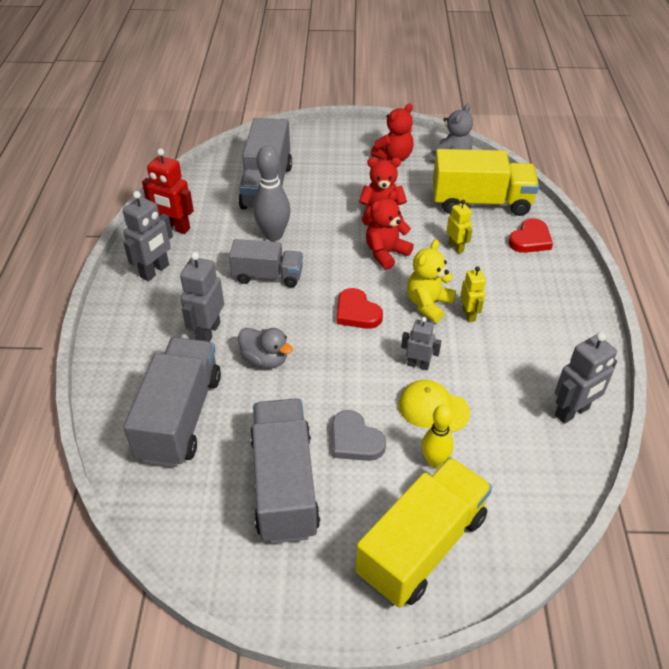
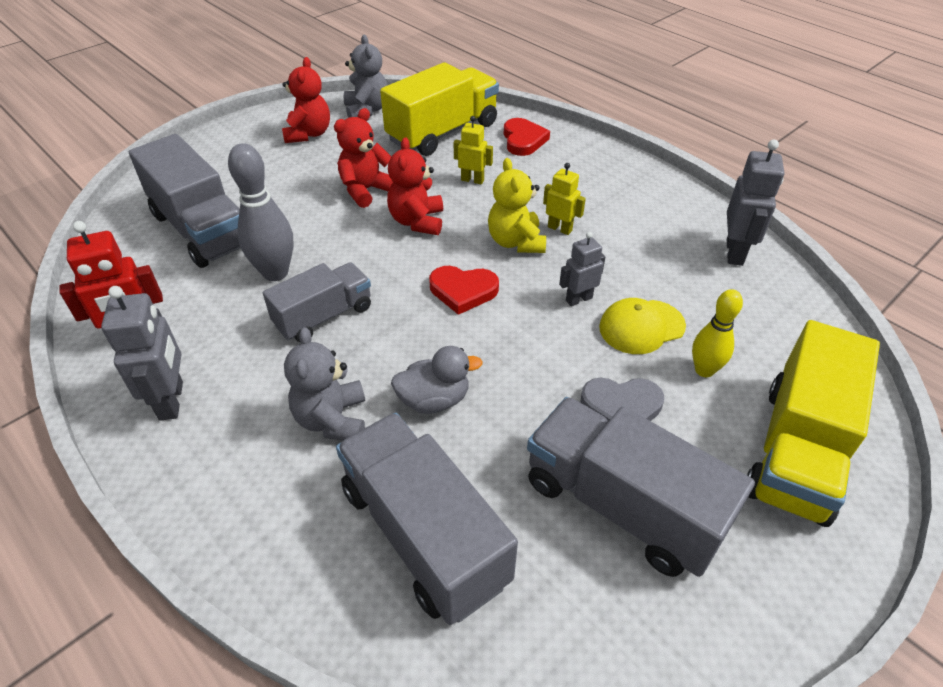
camera: 45 degrees left, 0 degrees up
(208, 332) = (332, 419): grey robot -> grey teddy bear
(422, 546) = (796, 451): yellow truck -> yellow truck turned 150 degrees counterclockwise

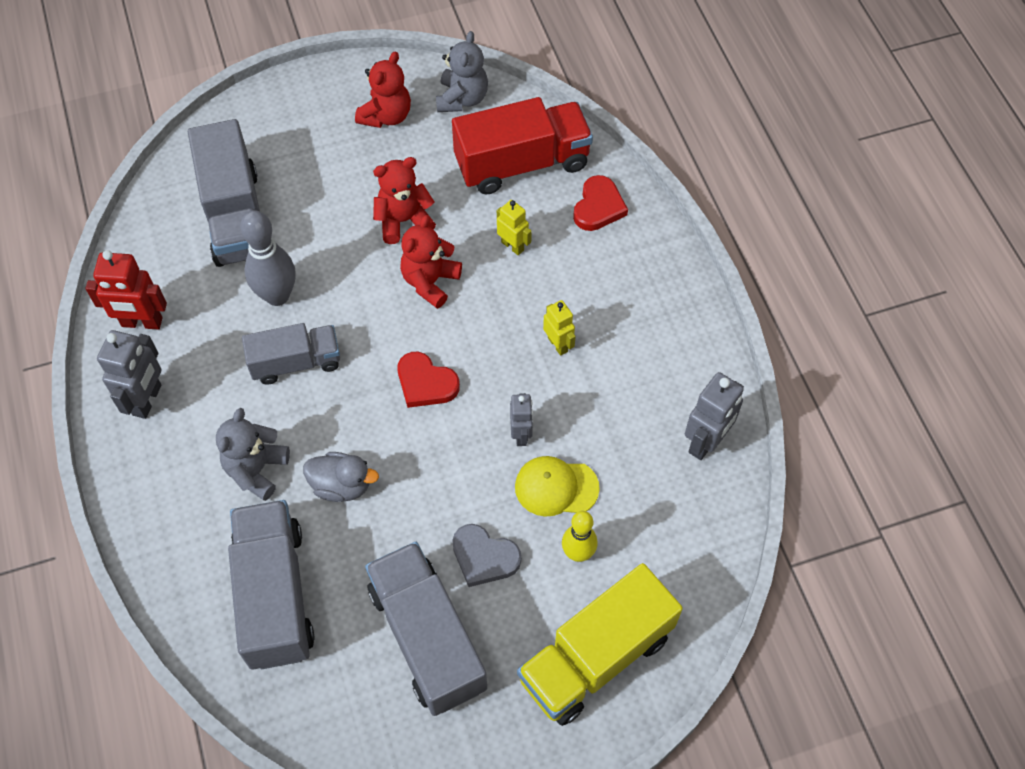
camera: 25 degrees right, 15 degrees up
(443, 132) = (522, 163): yellow truck -> red truck
(516, 242) = (506, 344): yellow teddy bear -> none
(578, 299) = (521, 434): grey robot -> grey robot turned 90 degrees clockwise

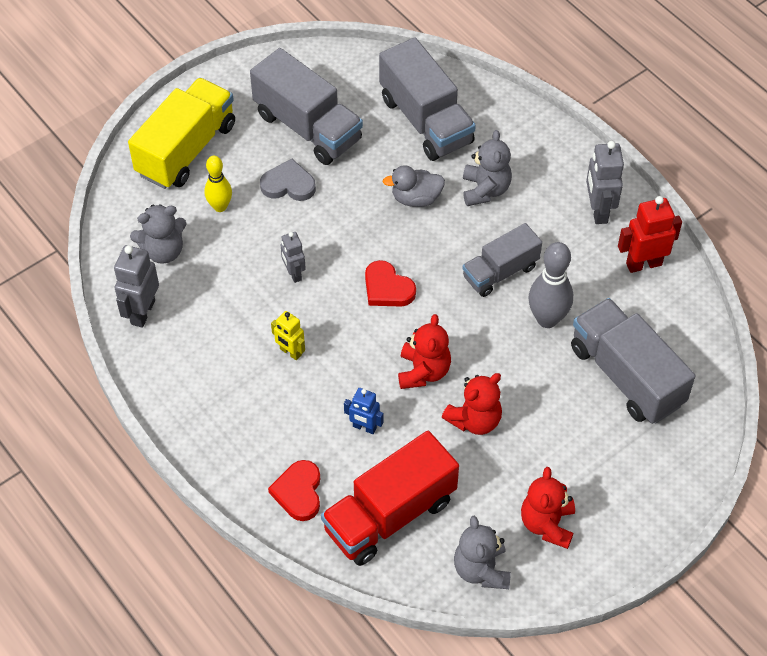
camera: 160 degrees right, 5 degrees down
(426, 383) = (387, 288): red heart -> red heart turned 150 degrees counterclockwise
(512, 246) = (364, 427): yellow robot -> blue robot
(556, 487) = (252, 245): yellow cap -> none
(663, 514) = (163, 251): none -> grey teddy bear

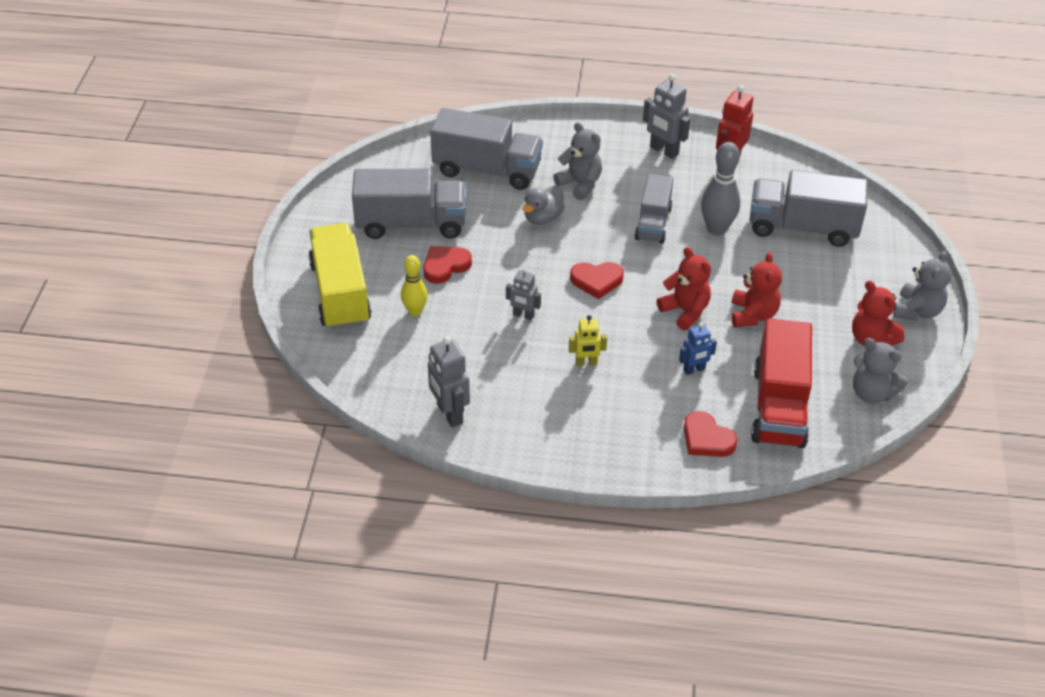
camera: 45 degrees left, 10 degrees down
(163, 251) = (411, 366): grey teddy bear -> grey teddy bear (917, 311)
(288, 184) = (445, 266): grey heart -> red heart

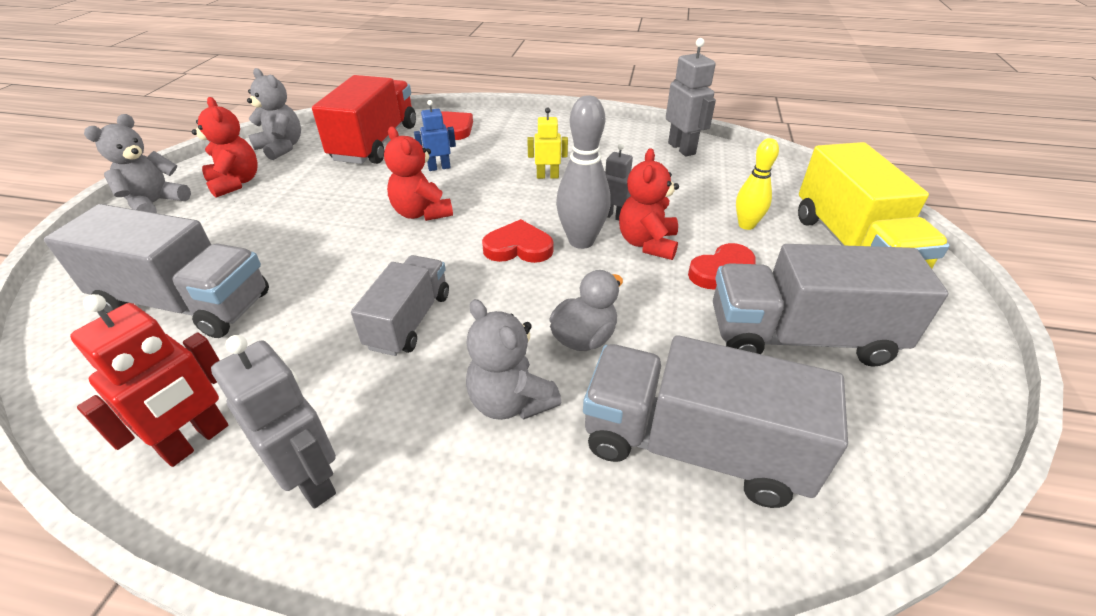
camera: 175 degrees left, 5 degrees down
(716, 229) = (317, 307): grey bowling pin -> grey bowling pin (581, 241)
(753, 315) = (345, 207): red teddy bear -> red teddy bear (647, 243)

